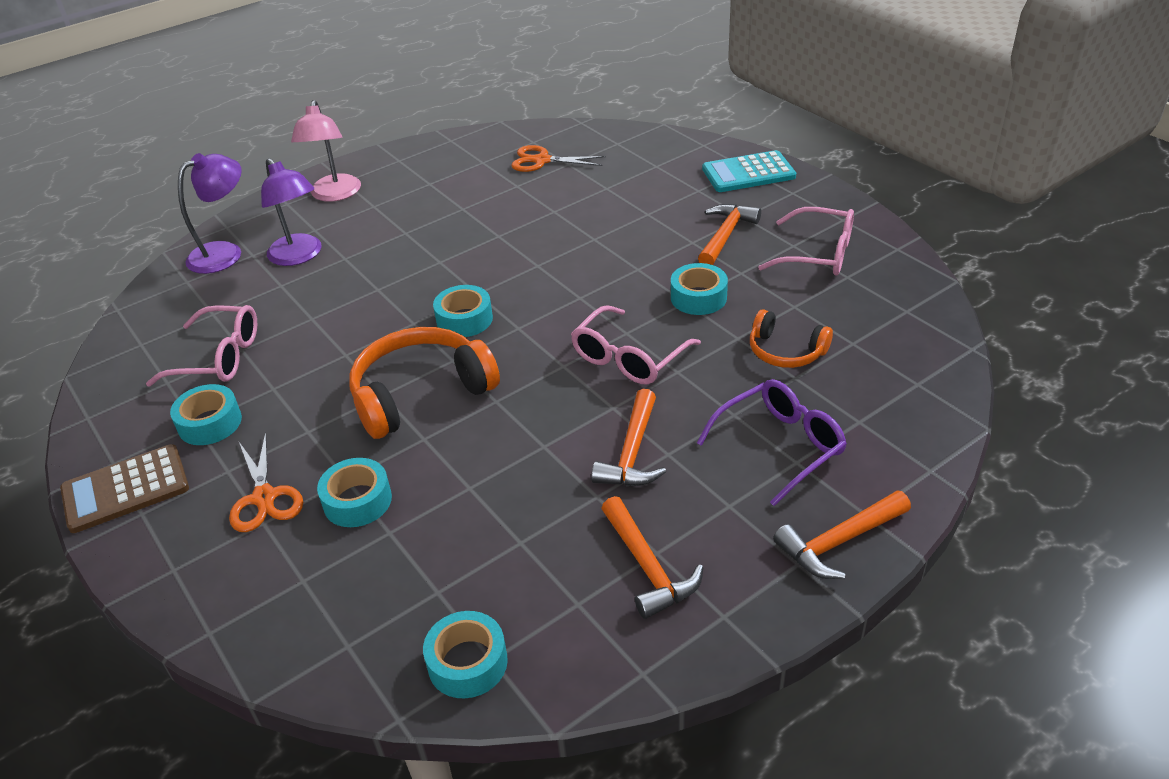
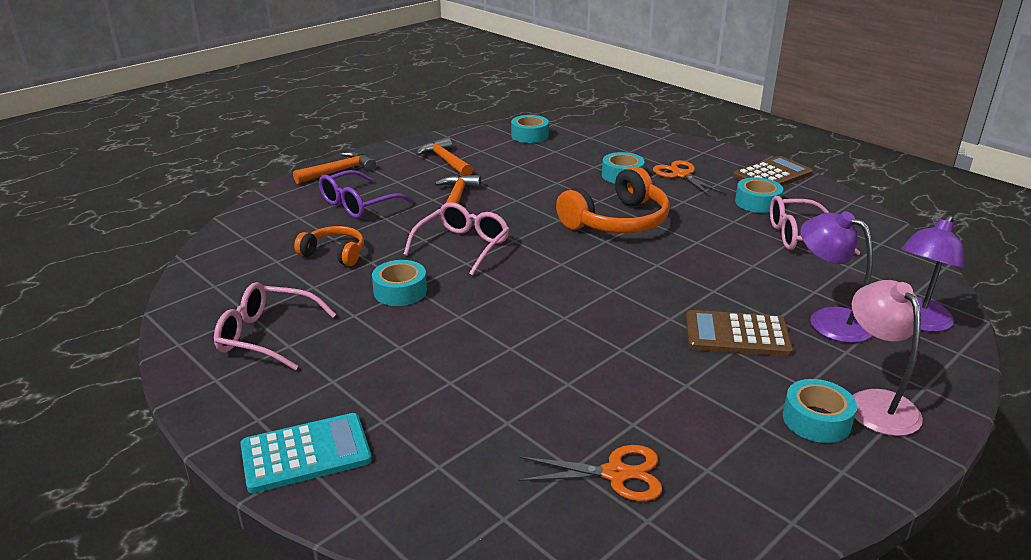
camera: 170 degrees right, 10 degrees down
(392, 245) = (737, 335): none -> brown calculator
(464, 319) = (612, 268): turquoise tape -> turquoise tape (816, 420)
(725, 236) = (360, 355): orange hammer -> none

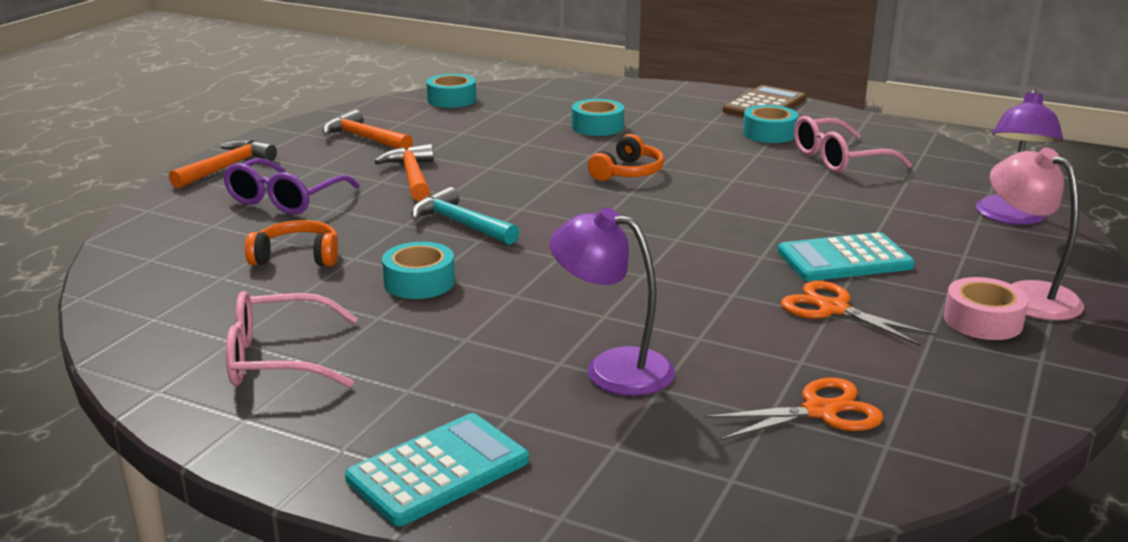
camera: 20 degrees left, 5 degrees down
(462, 246) = (460, 224): pink glasses -> turquoise hammer
(617, 221) = (627, 172): orange headphones -> orange headphones, size x0.57
(680, 175) = (664, 118): orange scissors -> orange scissors (833, 309)
(737, 335) = (844, 259): brown calculator -> turquoise calculator
(816, 420) = (983, 321): turquoise tape -> pink tape
(828, 320) = (925, 230): purple lamp -> purple lamp (612, 368)

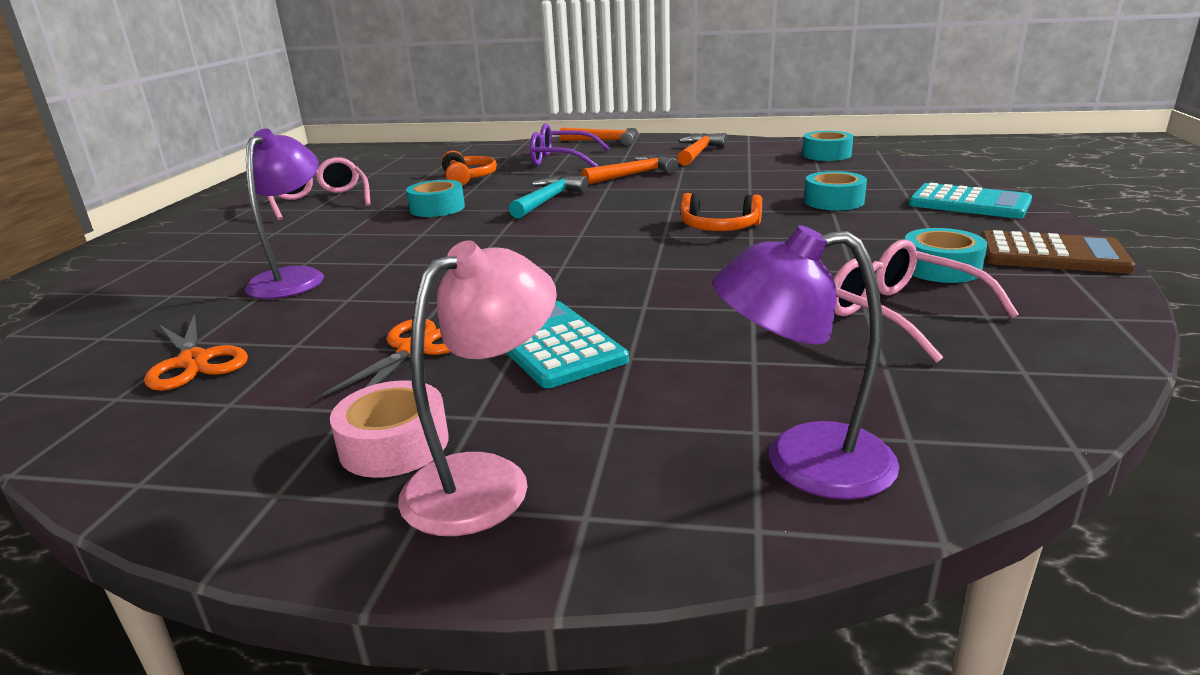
camera: 75 degrees right, 0 degrees up
(438, 470) = (167, 255): turquoise calculator -> turquoise calculator (969, 203)

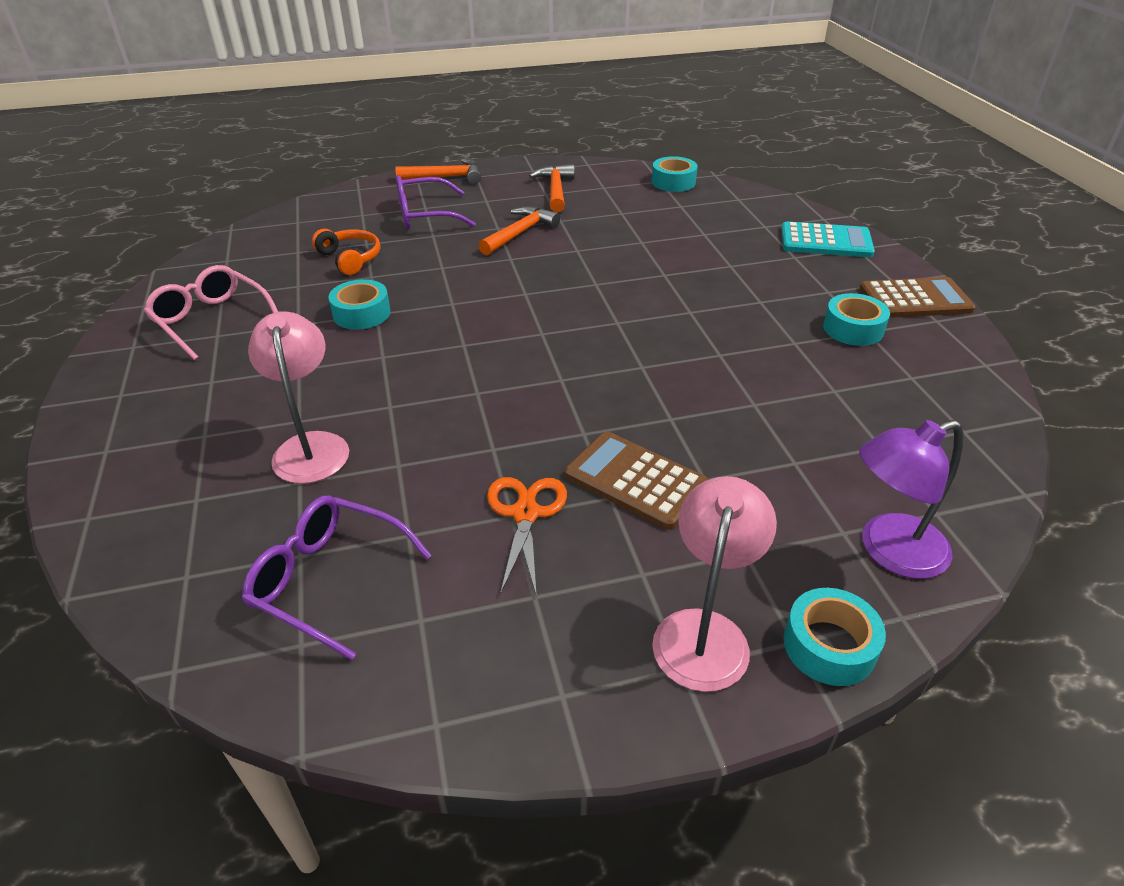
camera: 25 degrees left, 15 degrees up
(194, 361) = (329, 580): orange scissors -> purple glasses
(294, 278) = (311, 446): purple lamp -> pink lamp
(394, 444) = (606, 620): pink tape -> none
(548, 200) = (468, 285): turquoise hammer -> none
(553, 345) = (635, 480): turquoise calculator -> brown calculator
(719, 228) = (656, 303): orange headphones -> none
(833, 201) = (723, 252): turquoise tape -> turquoise tape (829, 646)
(903, 314) = (860, 388): pink glasses -> none

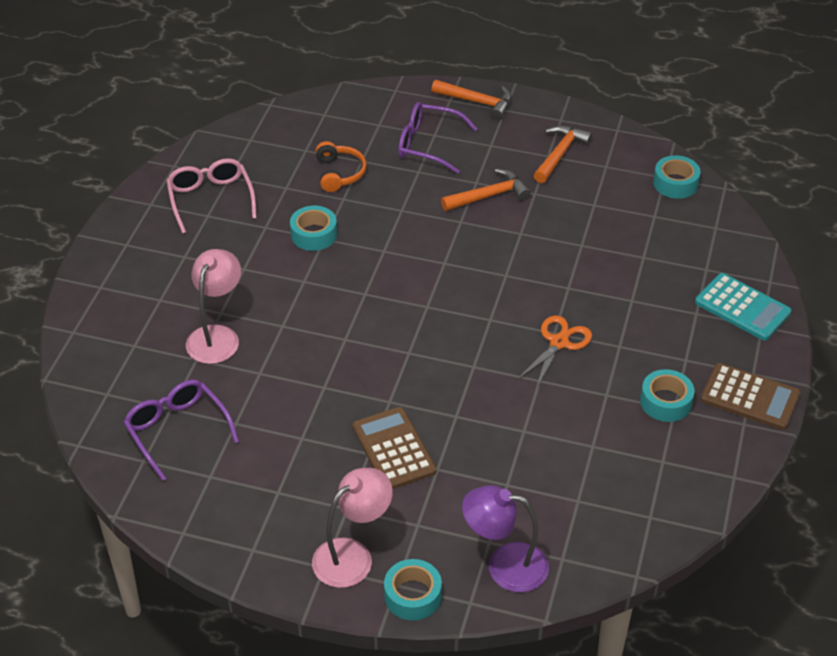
camera: 30 degrees right, 5 degrees up
(525, 513) = (310, 440): orange scissors -> orange scissors (559, 342)

